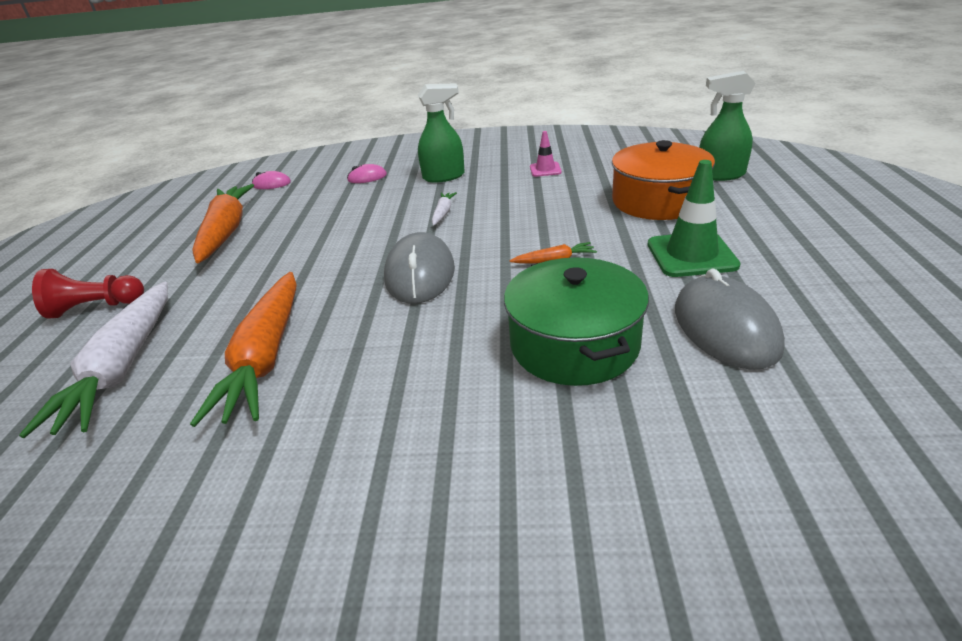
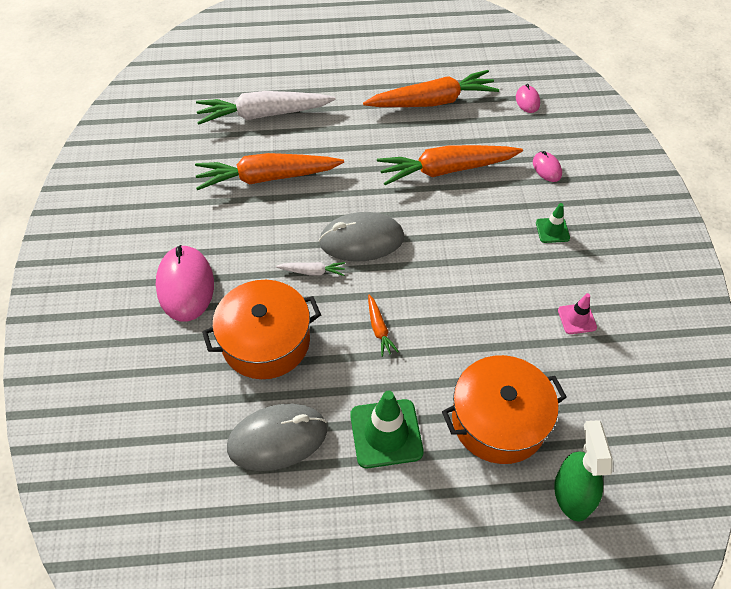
camera: 80 degrees right, 20 degrees up
(96, 307) = (326, 74): red pawn -> none
(339, 224) = (446, 170): none -> orange carrot
(443, 213) = (468, 241): white carrot -> white carrot (312, 272)
(444, 176) = (552, 230): green spray bottle -> green traffic cone
(459, 440) = (185, 285): none -> pink mouse
(574, 344) = (266, 341): green pot -> orange pot

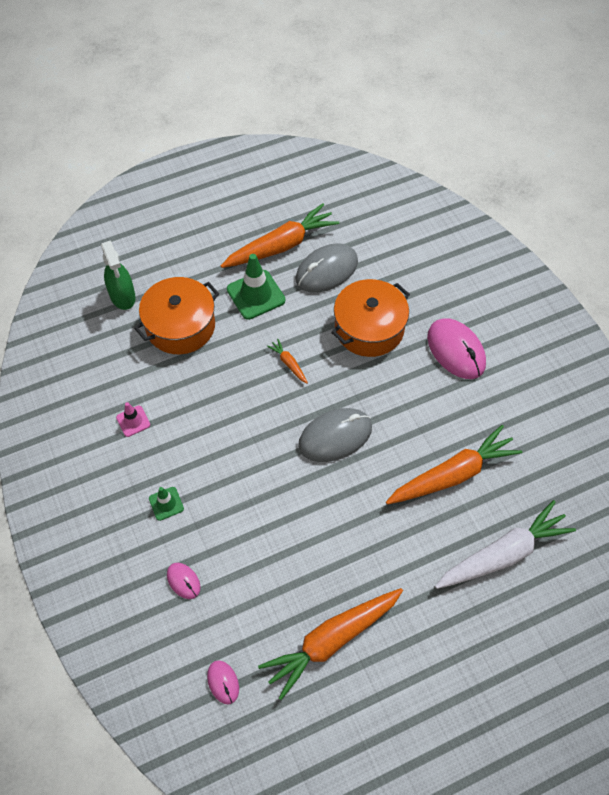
camera: 160 degrees right, 5 degrees up
(312, 272) = (362, 394): white carrot -> none
(446, 170) = (285, 543): orange carrot -> orange carrot (281, 245)

